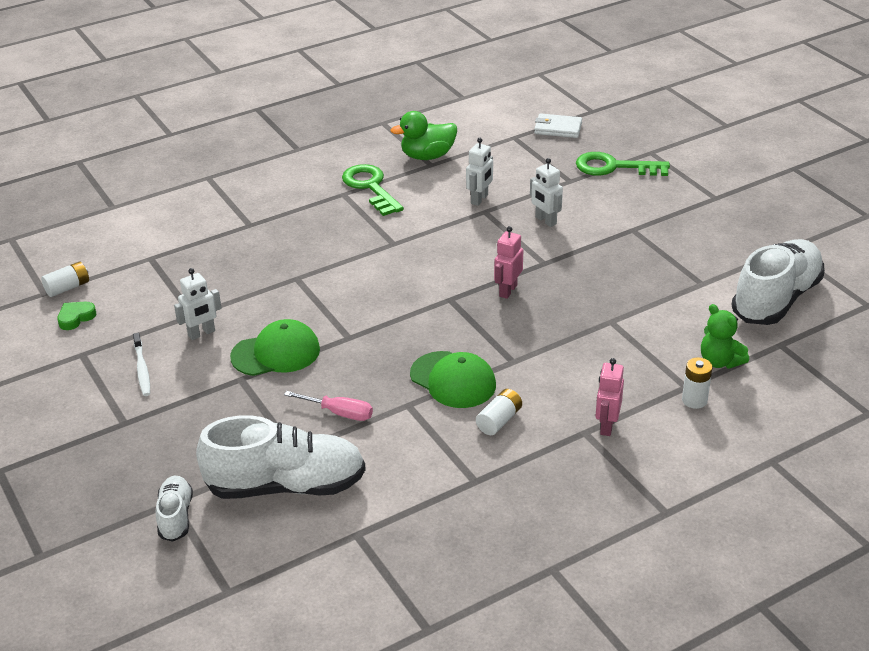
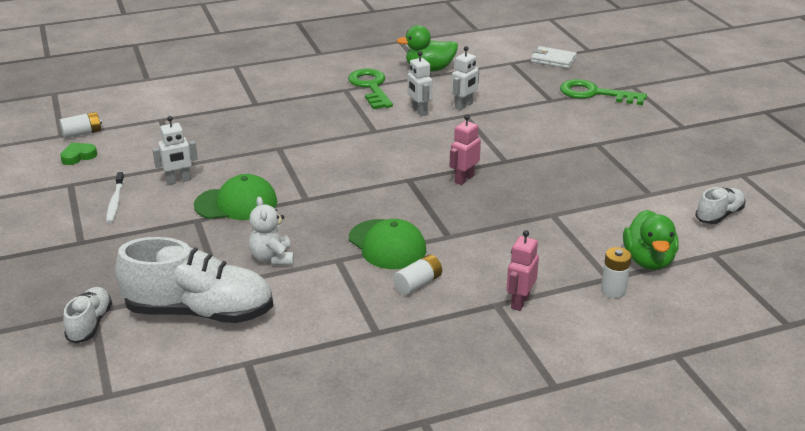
camera: 10 degrees right, 5 degrees down
(339, 413) = (272, 258): pink screwdriver -> white teddy bear
(545, 220) = (518, 128): white robot -> white robot (419, 111)
(720, 361) = (648, 261): green teddy bear -> green duck
(776, 299) = (719, 215): white shoe -> white shoe, size x0.50

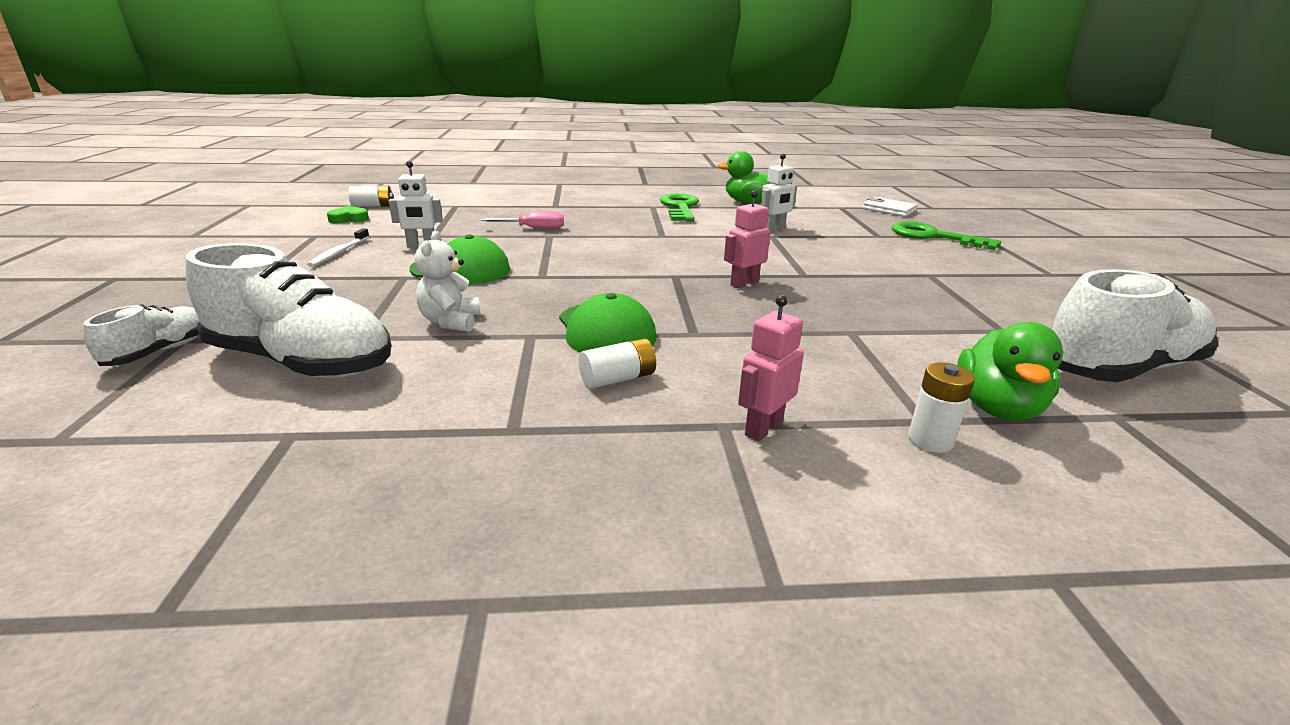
camera: 15 degrees right, 5 degrees down
(258, 140) = (534, 228): none -> pink screwdriver
(419, 111) = (721, 227): white robot -> none
(719, 215) = (1118, 368): white shoe -> white shoe, size x2.00

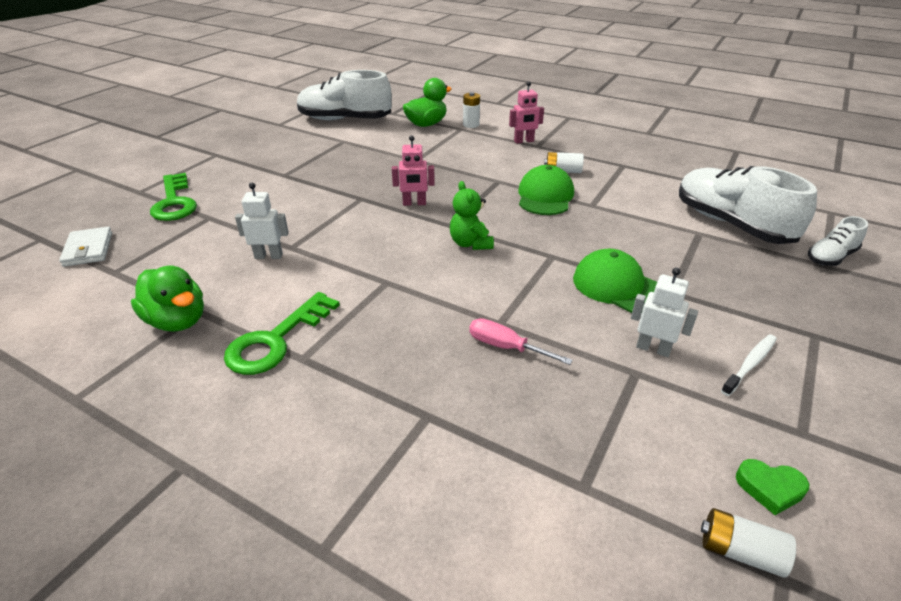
camera: 145 degrees left, 10 degrees up
(451, 322) = (639, 229): white teddy bear -> none
(632, 267) = (470, 243): none -> green teddy bear

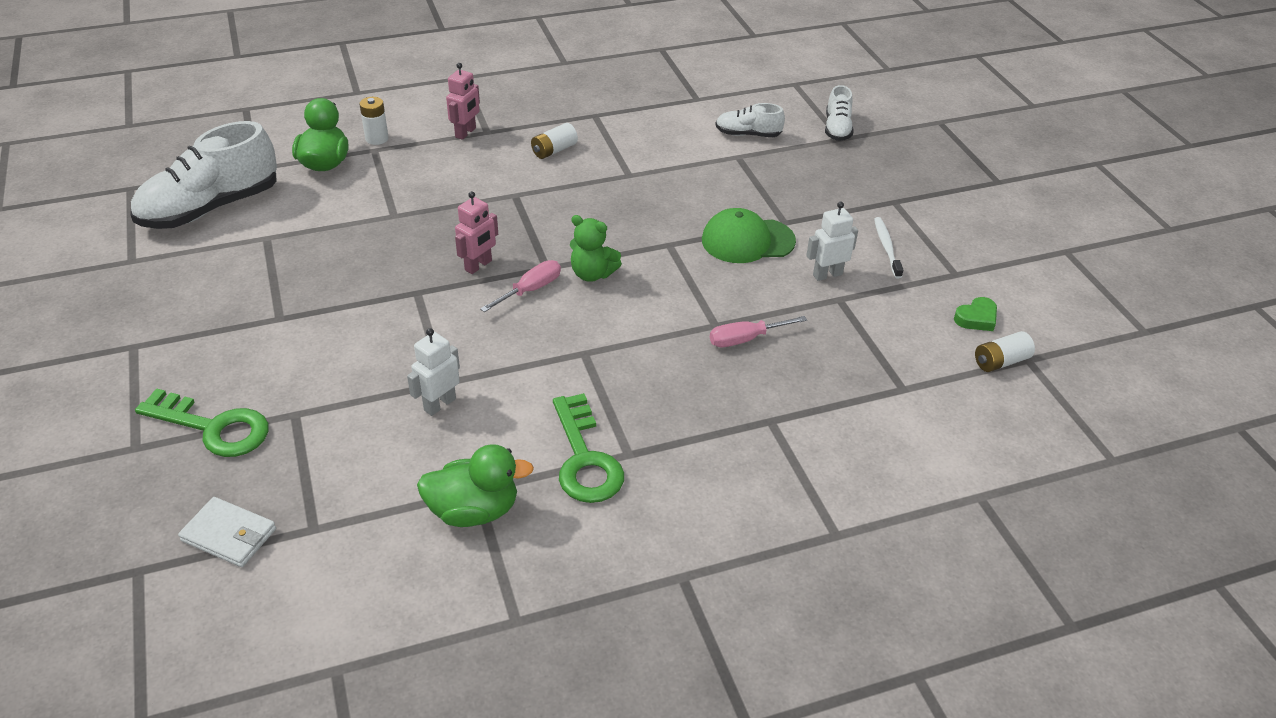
camera: 50 degrees left, 5 degrees up
(419, 231) = (530, 290): none -> pink screwdriver
(545, 196) = (579, 188): green cap -> none
(731, 224) = (748, 134): white shoe -> white shoe, size x0.50

